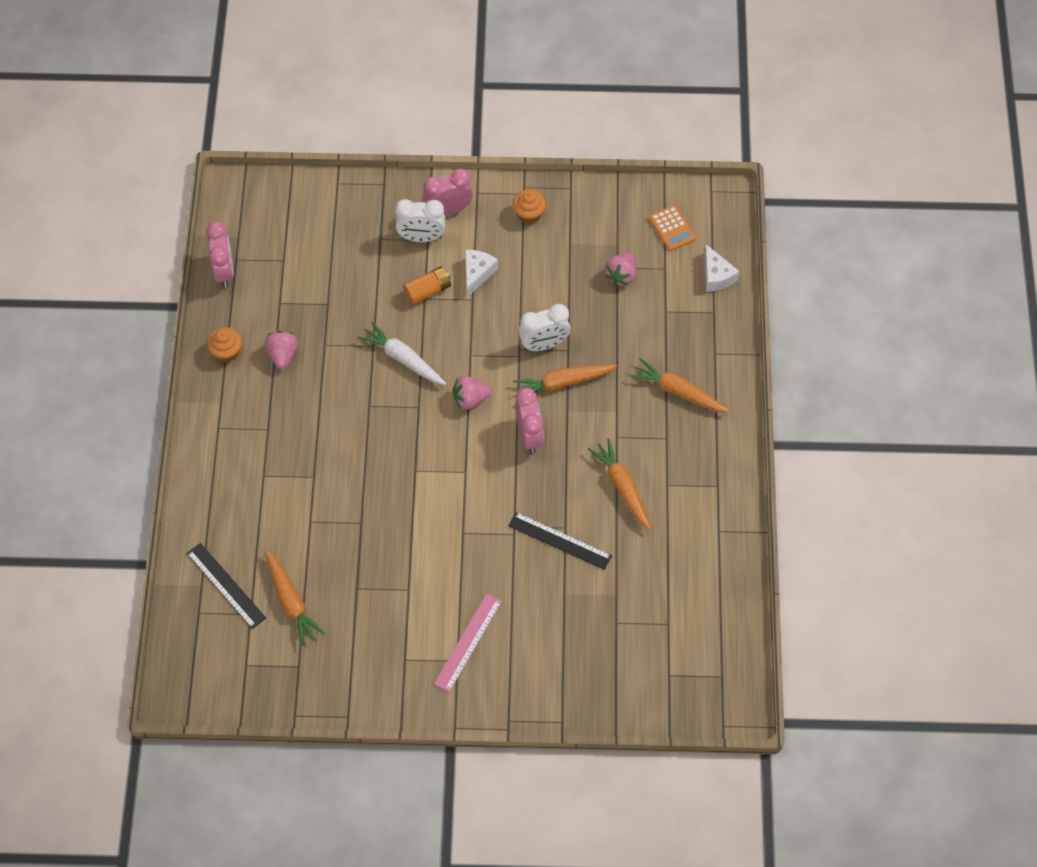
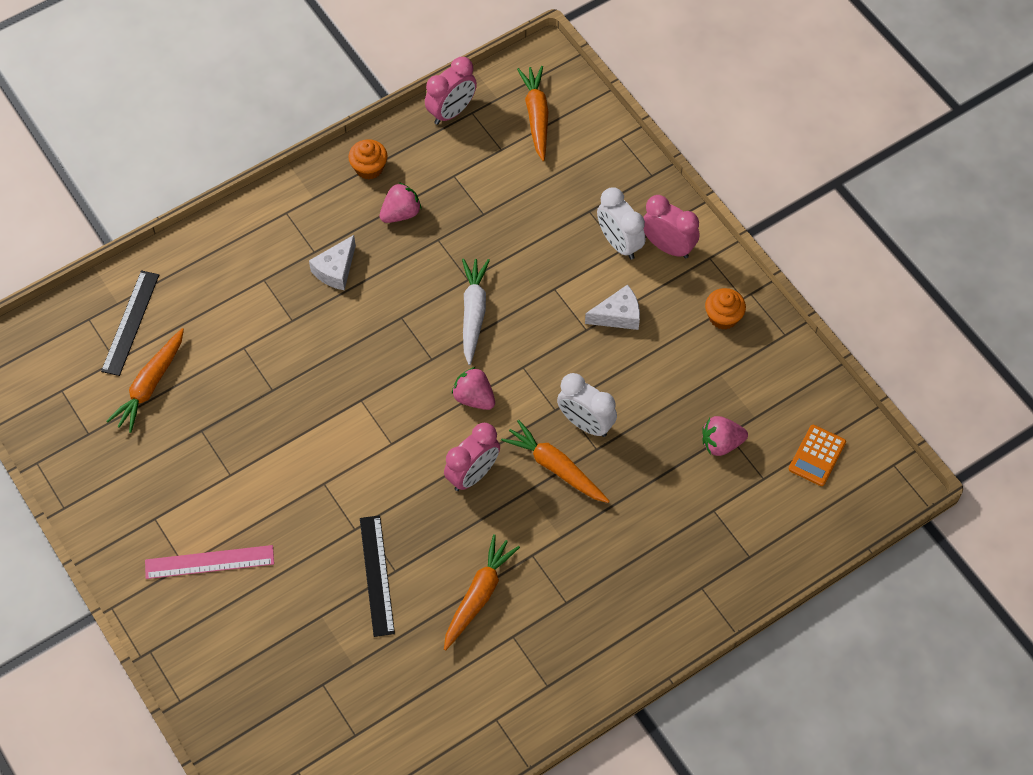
camera: 55 degrees right, 0 degrees up
(427, 291) = (564, 286): orange battery -> none
(678, 391) = (629, 579): orange carrot -> orange carrot (536, 116)
(716, 276) = (795, 532): white cheese -> white cheese (336, 270)

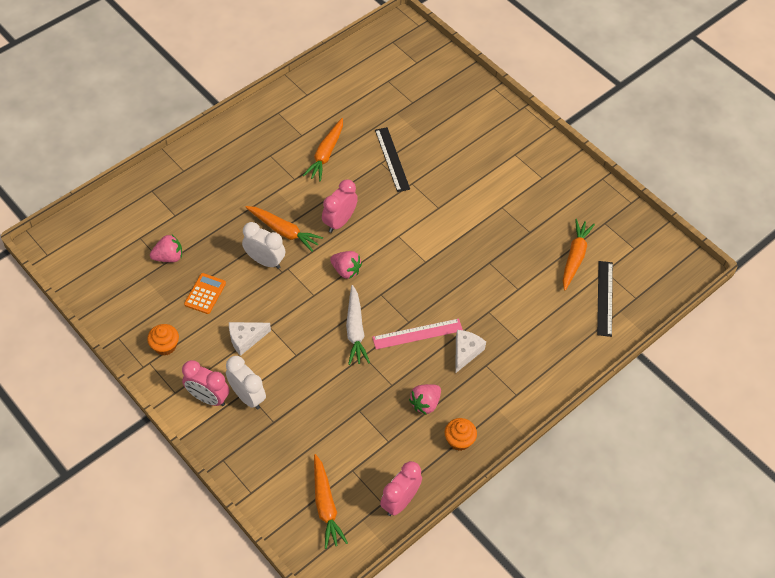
camera: 170 degrees right, 5 degrees down
(209, 562) = (499, 157): pink ruler -> pink ruler (417, 333)
(817, 456) = (101, 255): orange calculator -> orange calculator (205, 294)

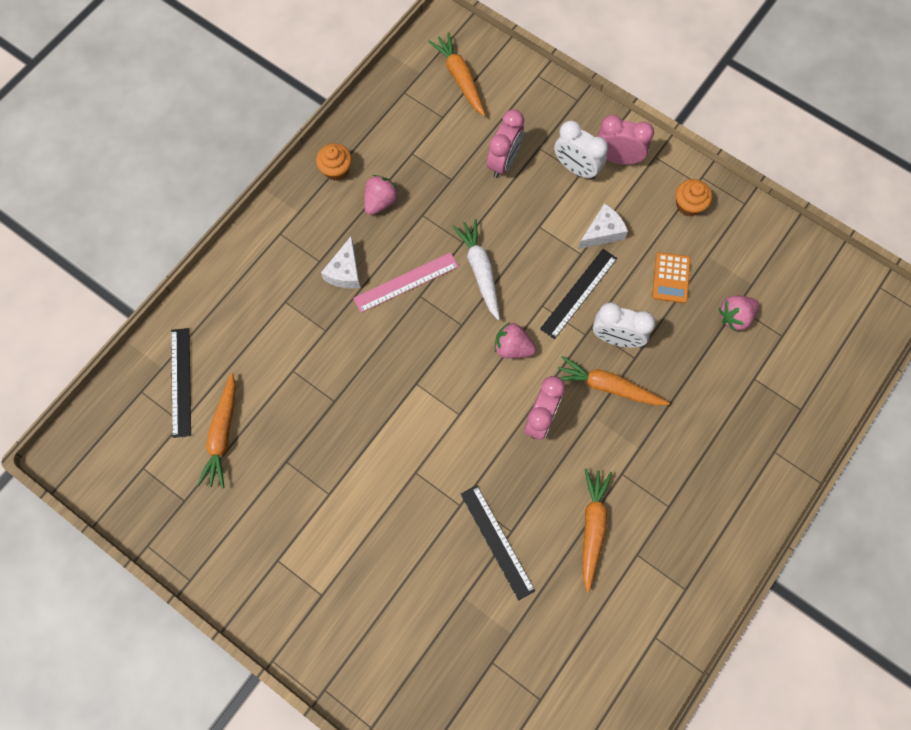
camera: 170 degrees right, 15 degrees up
(282, 297) = (579, 293): none -> black ruler
(400, 501) = (386, 97): pink clock -> pink clock (503, 162)

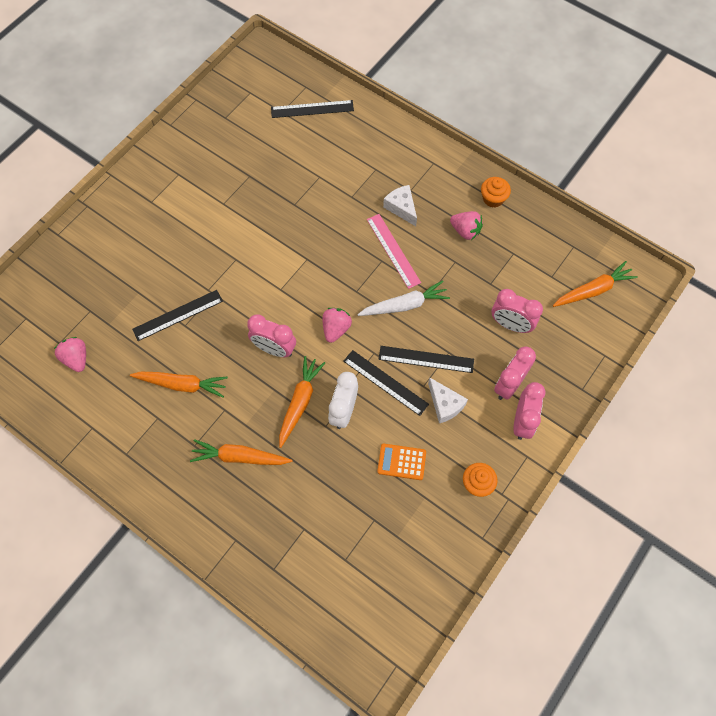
camera: 90 degrees right, 5 degrees down
(222, 435) = (271, 136): orange carrot -> orange carrot (240, 457)
(345, 271) = (401, 208): white cheese -> white cheese turned 45 degrees clockwise
(549, 250) = (426, 359): none -> black ruler
(576, 168) = (509, 385): white clock -> pink clock
(735, 317) = (364, 517): pink strawberry -> pink strawberry (76, 359)

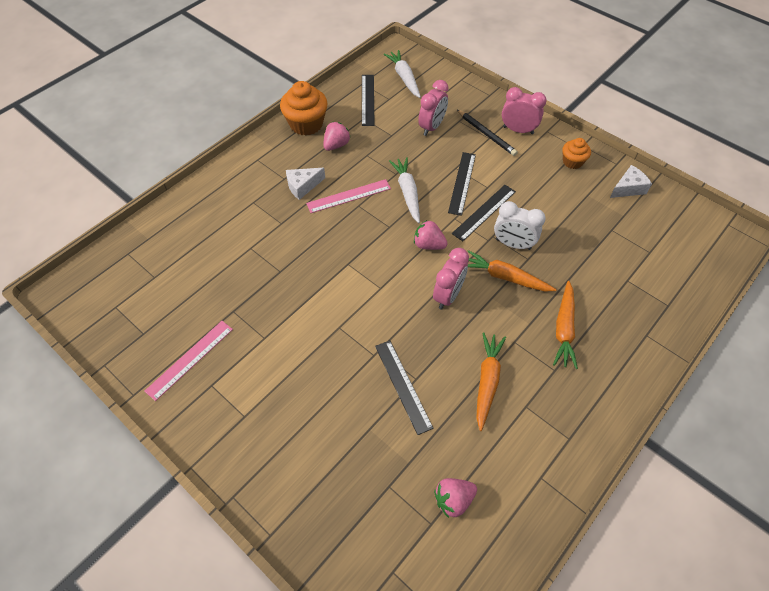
camera: 85 degrees left, 10 degrees down
(201, 155) = (190, 359): none -> pink ruler
(312, 109) = (160, 249): black ruler -> black ruler (367, 99)
(401, 462) = (558, 207): orange calculator -> none
(445, 404) = (504, 174): white cheese -> white cheese (628, 188)
(493, 199) = (306, 124): orange cupcake -> orange cupcake, size x1.74
(509, 385) = (486, 134): pink clock -> black pencil
(593, 290) = (404, 78): orange carrot -> white carrot

